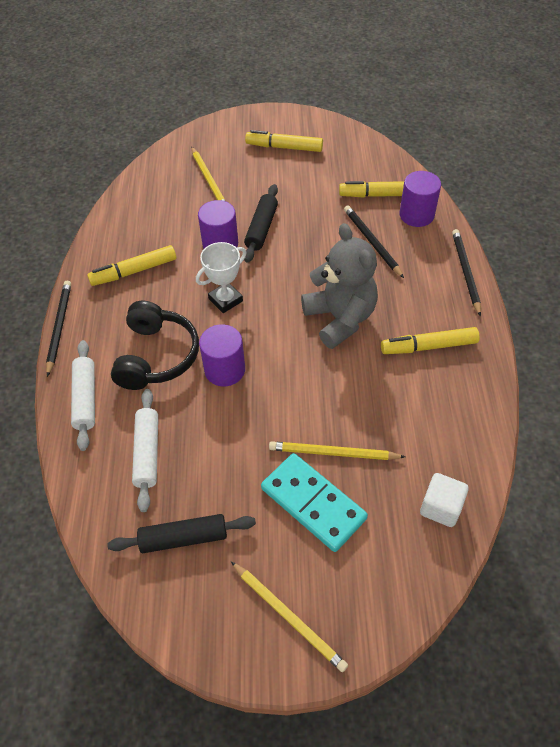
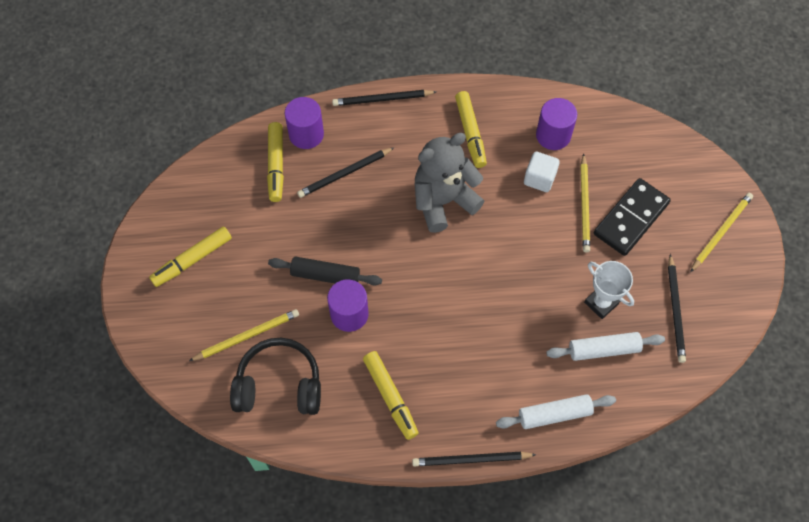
camera: 95 degrees left, 10 degrees up
(157, 356) = (499, 357): black headphones -> black headphones (279, 385)
(184, 538) = (675, 310): black rolling pin -> black pencil
(225, 300) = (426, 302): white trophy -> white trophy (601, 303)
(225, 370) = (510, 295): purple cylinder -> purple cylinder (553, 135)
(284, 147) = (192, 260): yellow marker -> yellow marker turned 45 degrees clockwise
(313, 503) = (630, 218): turquoise domino -> black domino
(440, 507) = (620, 133): white cube -> white cube (539, 178)

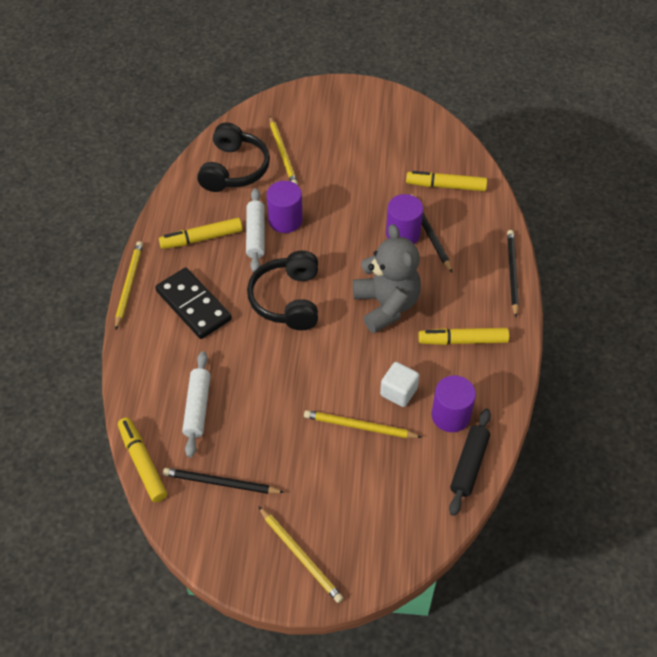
camera: 100 degrees right, 10 degrees down
(192, 260) = (360, 125): yellow marker -> yellow marker (143, 463)
(306, 134) = (477, 210): purple cylinder -> purple cylinder (403, 234)
(325, 275) = (326, 208): black rolling pin -> black rolling pin (469, 465)
(456, 292) = (287, 299): none -> black headphones
(471, 460) = (129, 285): black pencil -> yellow pencil
(554, 414) = (147, 354): white rolling pin -> white rolling pin (255, 235)
(601, 303) = (246, 416): white trophy -> none
(630, 218) = (335, 467): black domino -> black domino (193, 305)

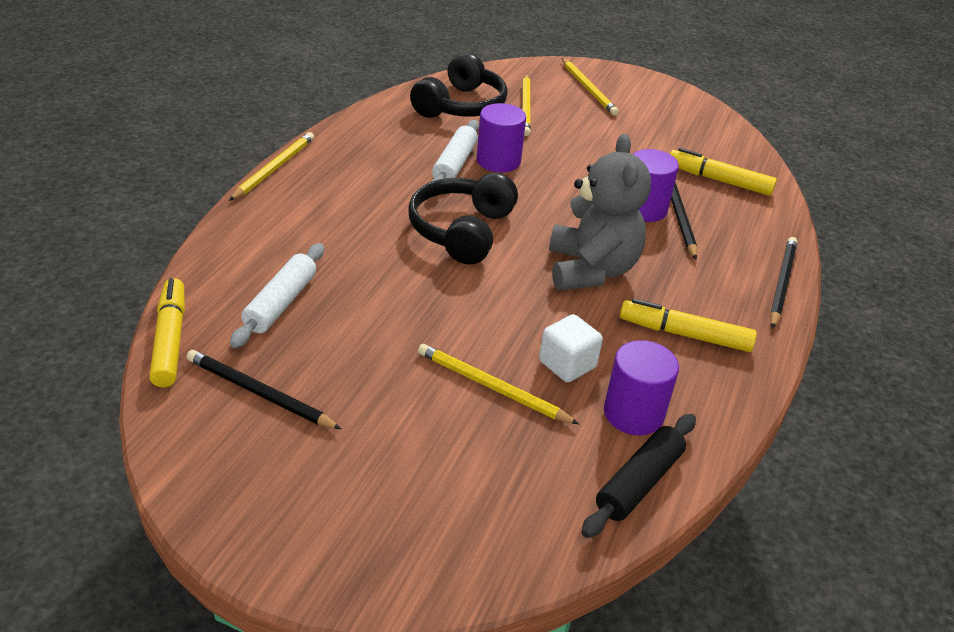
camera: 15 degrees right, 15 degrees down
(193, 305) = (340, 205): black domino -> none
(201, 238) = (387, 151): yellow marker -> none
(300, 555) = (321, 518): yellow pencil -> yellow pencil (588, 89)

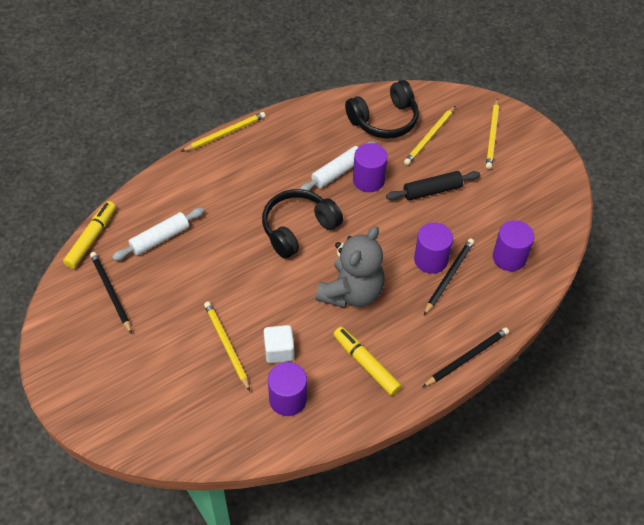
camera: 35 degrees right, 15 degrees up
(639, 483) = (253, 440): black rolling pin -> black rolling pin (432, 191)
(719, 180) = (509, 257): yellow marker -> purple cylinder

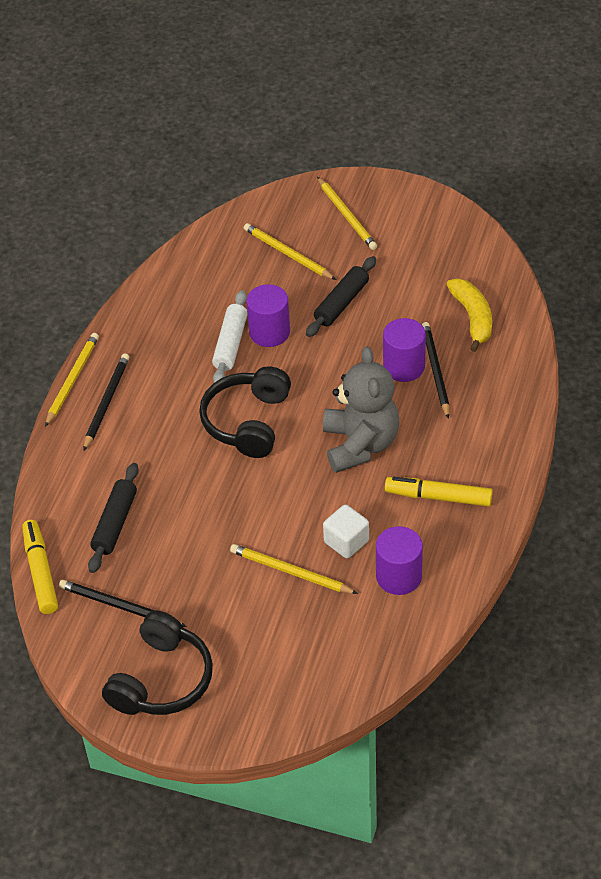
camera: 35 degrees left, 5 degrees down
(160, 238) = (115, 523): white rolling pin -> black rolling pin
(384, 120) = (226, 265): black headphones -> black headphones (162, 679)
(430, 137) = (288, 254): yellow pencil -> yellow pencil turned 135 degrees clockwise
(466, 358) = (521, 430): black pencil -> black pencil (106, 402)
(509, 257) = (472, 318): purple cylinder -> yellow banana

